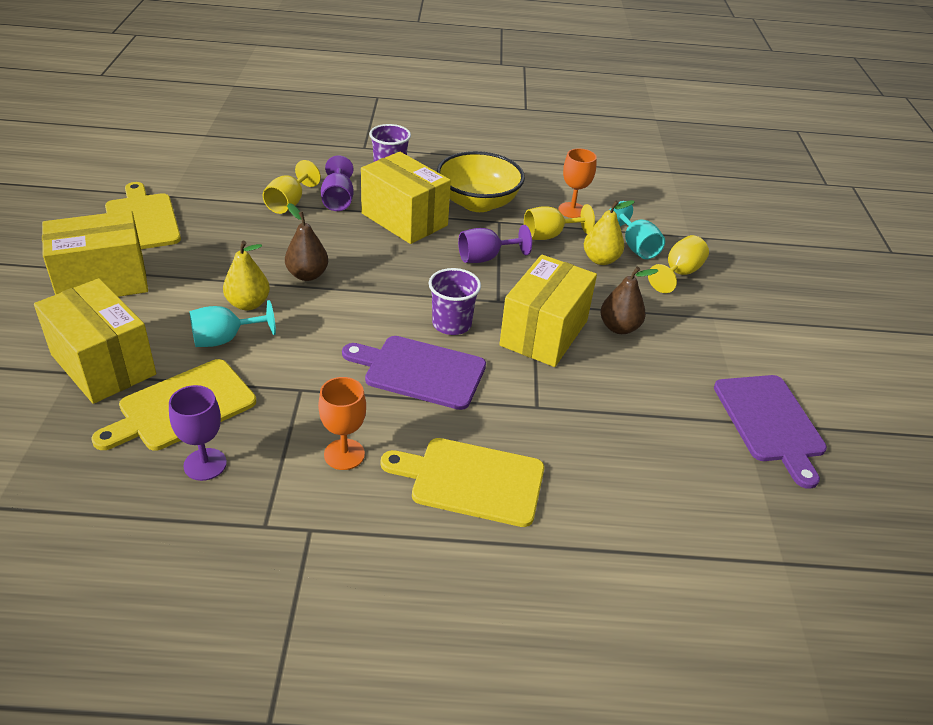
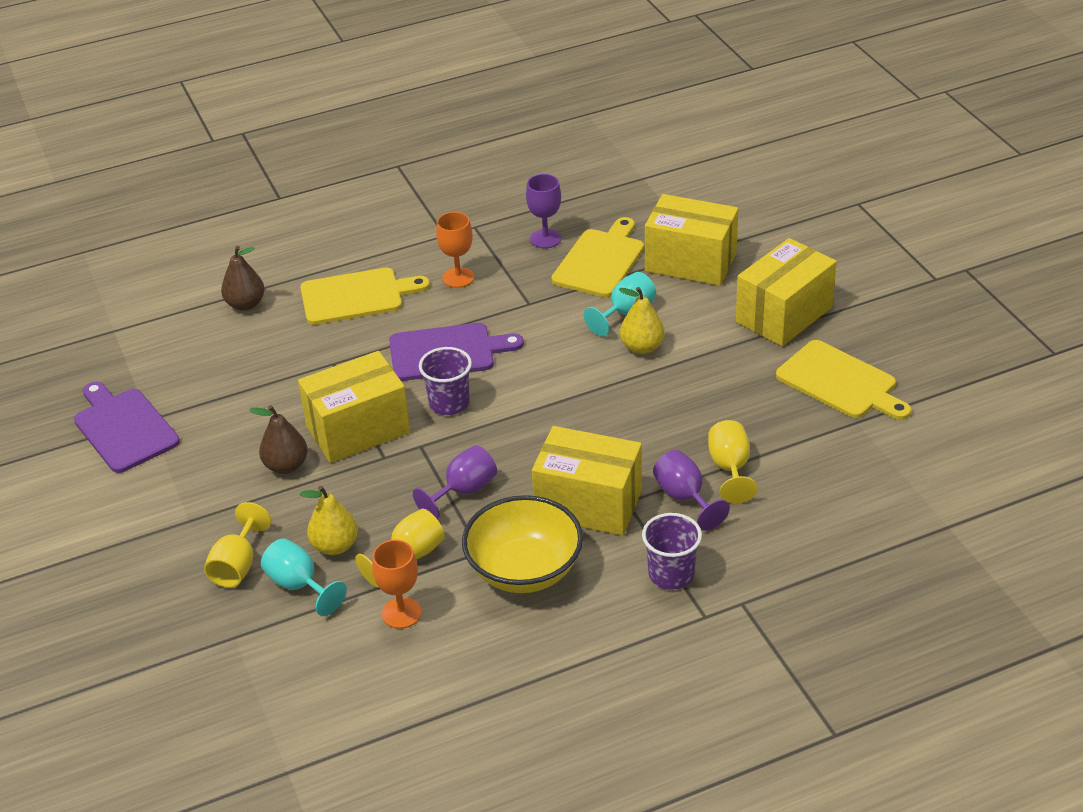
camera: 160 degrees right, 0 degrees up
(307, 275) = (621, 395): brown pear -> brown pear (245, 304)
(544, 333) = (358, 429): yellow box -> yellow box turned 60 degrees clockwise

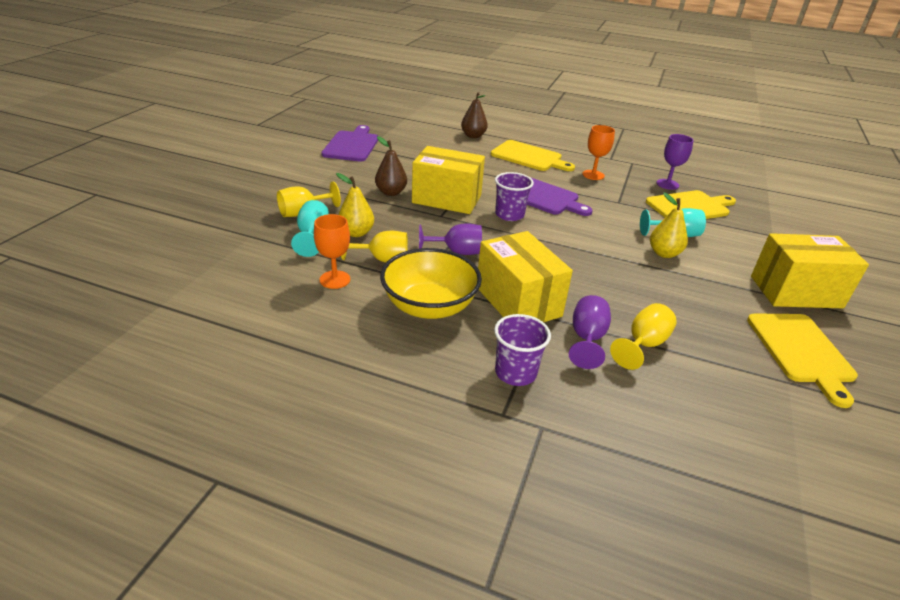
camera: 40 degrees right, 5 degrees down
(690, 262) = (753, 235): yellow box -> none

